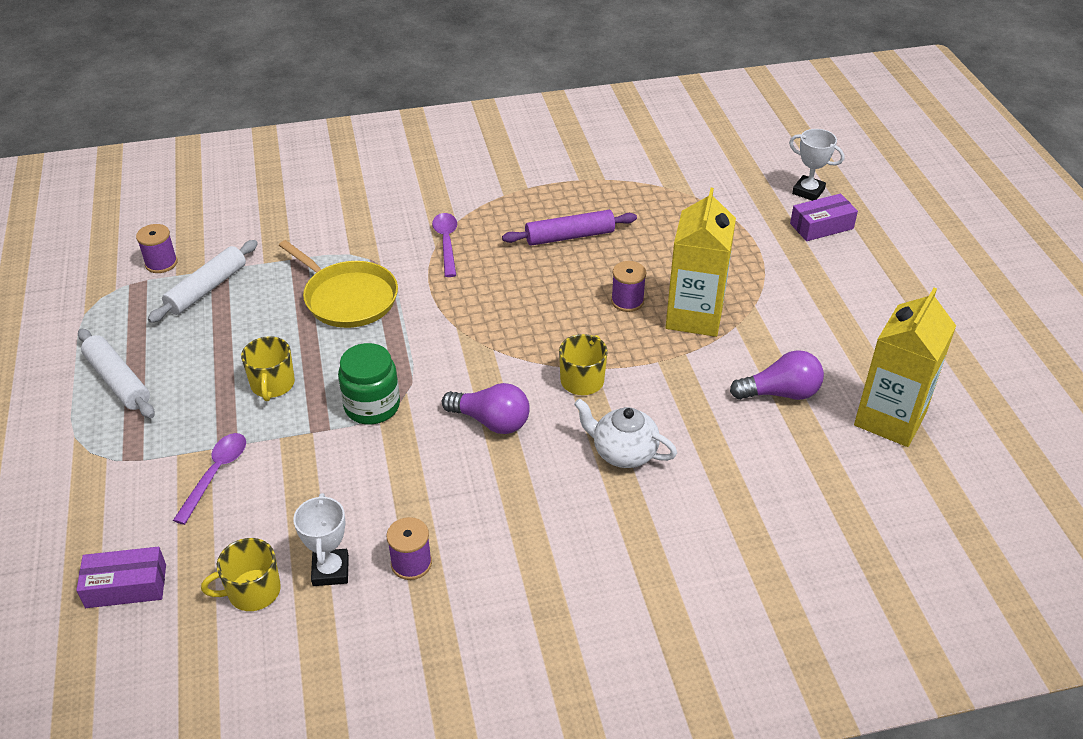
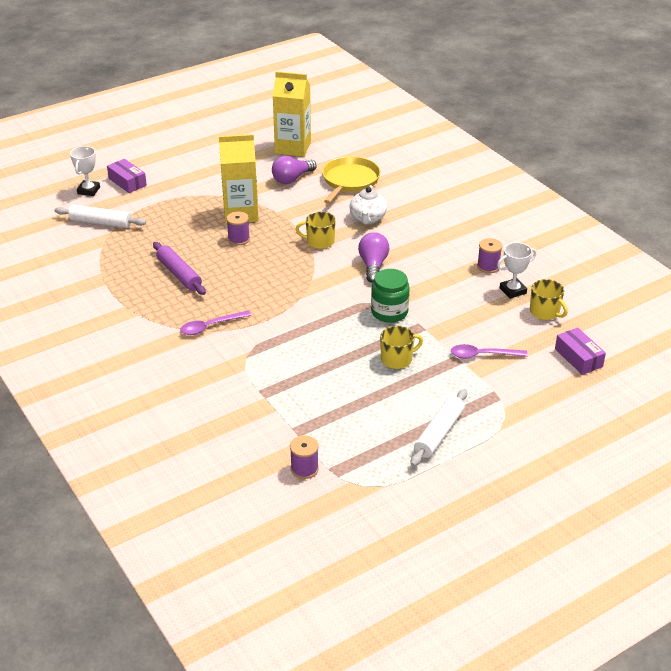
camera: 110 degrees left, 5 degrees down
(207, 289) = (321, 429): white rolling pin -> white rolling pin (101, 222)
(348, 298) = (295, 354): yellow pan -> yellow pan (349, 180)
(780, 393) = (292, 179): purple light bulb -> purple light bulb turned 105 degrees counterclockwise

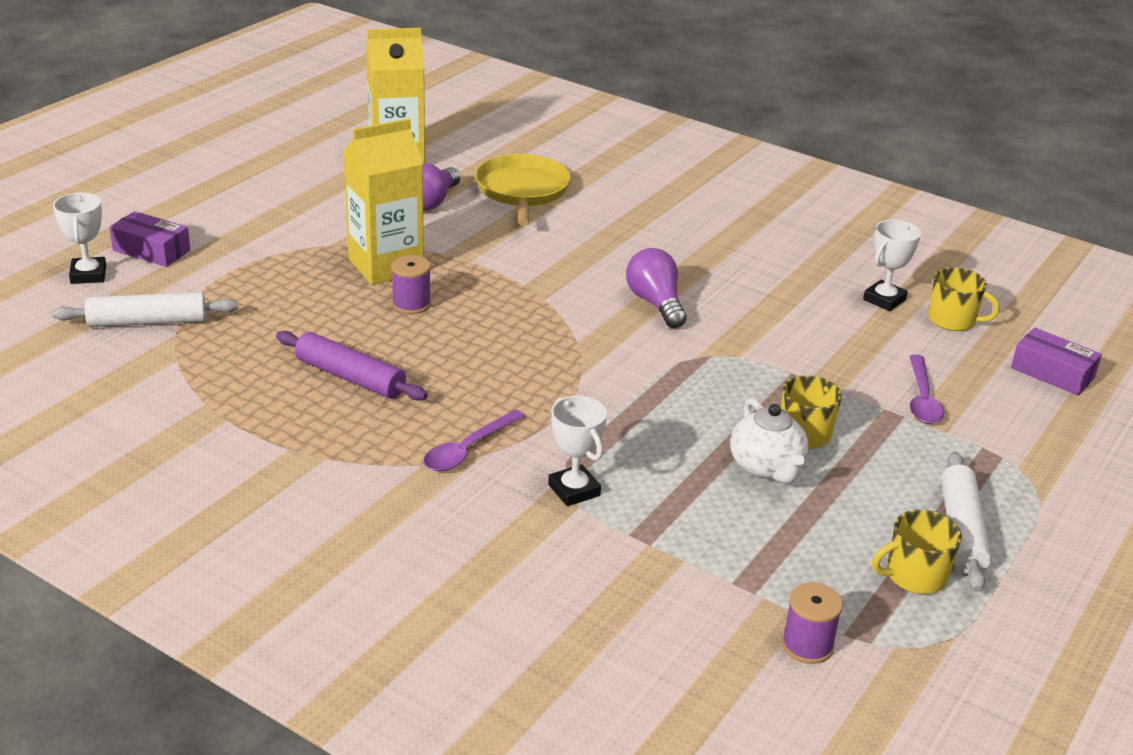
camera: 25 degrees left, 5 degrees down
(248, 360) = (574, 490): none -> white trophy
(319, 241) = (545, 284): yellow mug -> yellow mug (915, 575)
(367, 218) = (592, 238): white teapot -> white teapot (766, 467)
(389, 312) = (736, 366): green jar -> none
(482, 355) = (922, 399): purple spoon -> purple spoon turned 60 degrees counterclockwise
(488, 266) = (822, 273): purple spool -> none

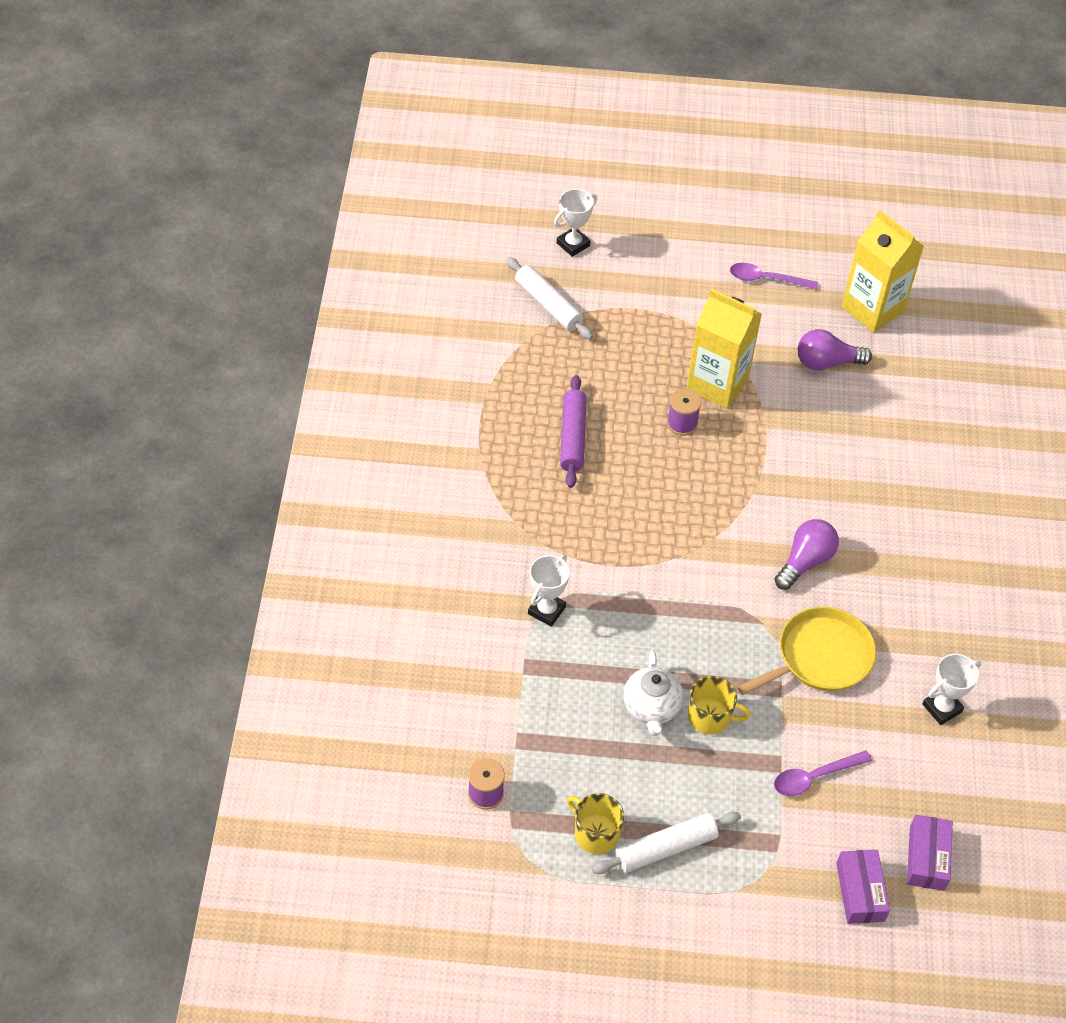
camera: 60 degrees right, 20 degrees up
(151, 250) = (627, 255): purple box -> purple box (860, 892)
(468, 449) = (546, 536): purple spoon -> purple spoon (766, 279)
(522, 191) = (896, 407): yellow pan -> yellow pan (820, 657)
(766, 467) = (651, 707): white teapot -> white teapot turned 45 degrees counterclockwise
(884, 300) = (942, 708): white trophy -> white trophy turned 45 degrees counterclockwise
(953, 320) = (951, 765): yellow mug -> none

